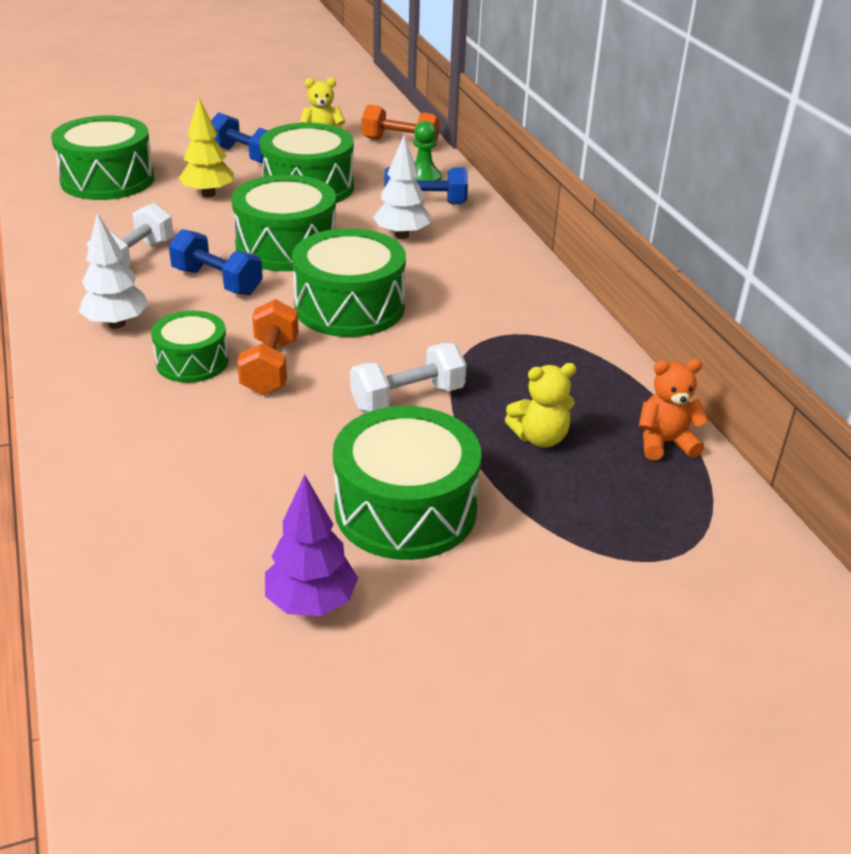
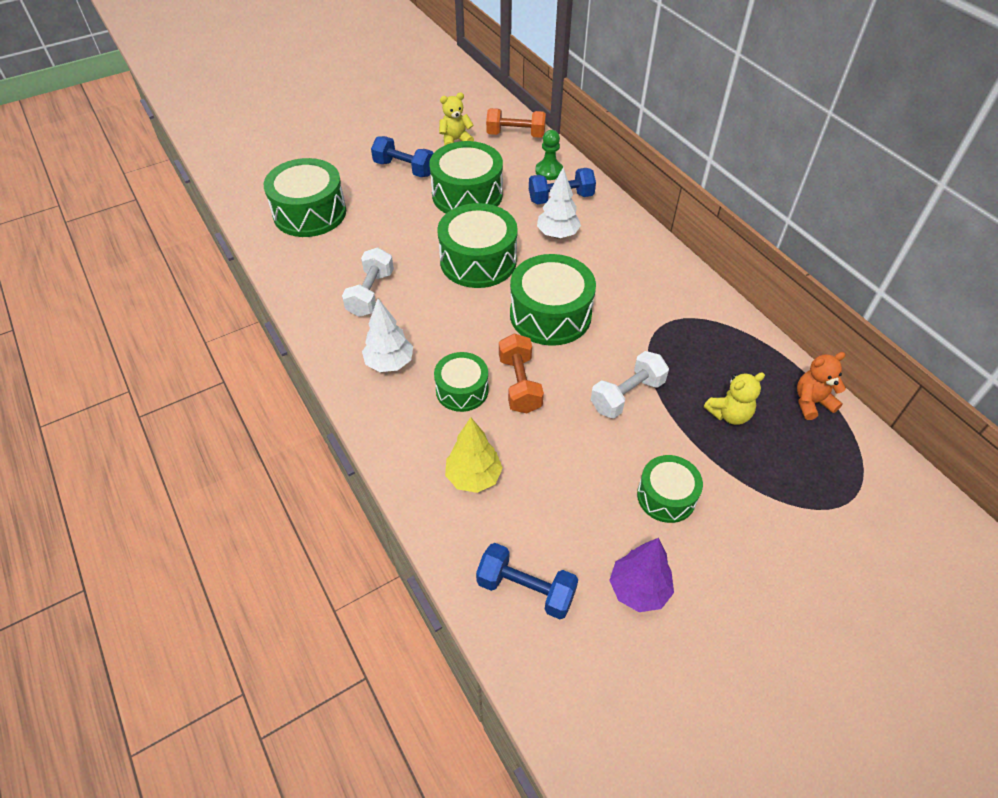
camera: 10 degrees left, 15 degrees up
(208, 194) = (395, 215): yellow tree -> yellow tree (473, 477)
(217, 281) = (443, 307): blue dumbbell -> blue dumbbell (526, 589)
(405, 509) = (666, 496): green drum -> green drum, size x0.60

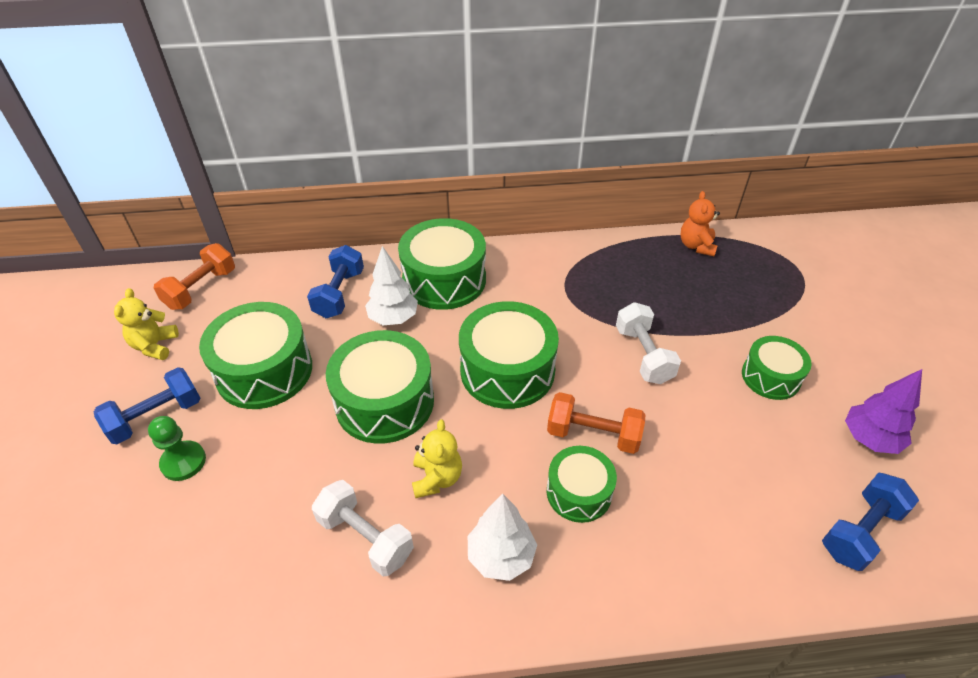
camera: 65 degrees left, 5 degrees down
(310, 213) = (142, 566): green drum -> green drum (444, 280)
(473, 477) = (708, 526): yellow tree -> none
(549, 171) = (289, 286): green pawn -> green pawn (183, 462)
(729, 414) = (691, 297): yellow teddy bear -> yellow teddy bear (437, 478)

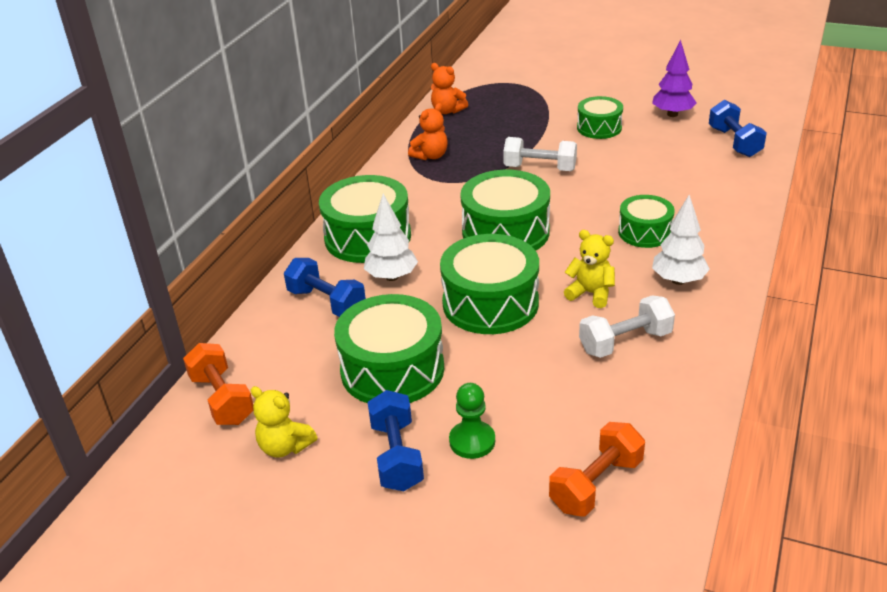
camera: 60 degrees left, 10 degrees down
(593, 434) = (598, 211): orange dumbbell -> orange dumbbell (596, 484)
(604, 267) = (430, 156): none -> orange teddy bear

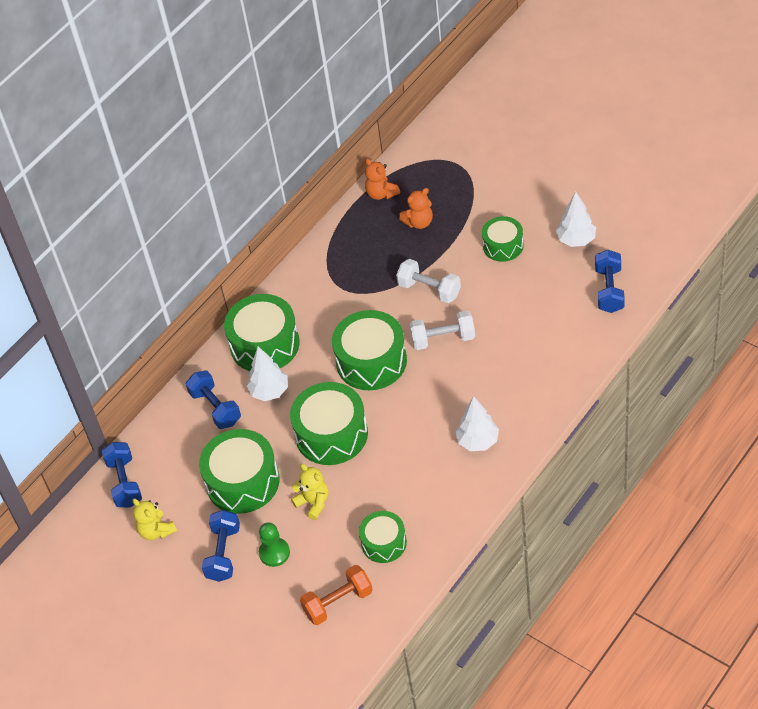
camera: 20 degrees right, 15 degrees up
(222, 399) = (125, 482): orange dumbbell -> blue dumbbell
(430, 156) = (345, 254): orange teddy bear -> orange teddy bear (419, 222)
(590, 293) = (407, 440): yellow teddy bear -> yellow teddy bear (313, 502)
(625, 342) = (410, 492): white dumbbell -> white dumbbell (443, 339)
(644, 232) = (478, 385): green drum -> green drum (384, 543)
(672, 114) = (576, 240): purple tree -> white tree

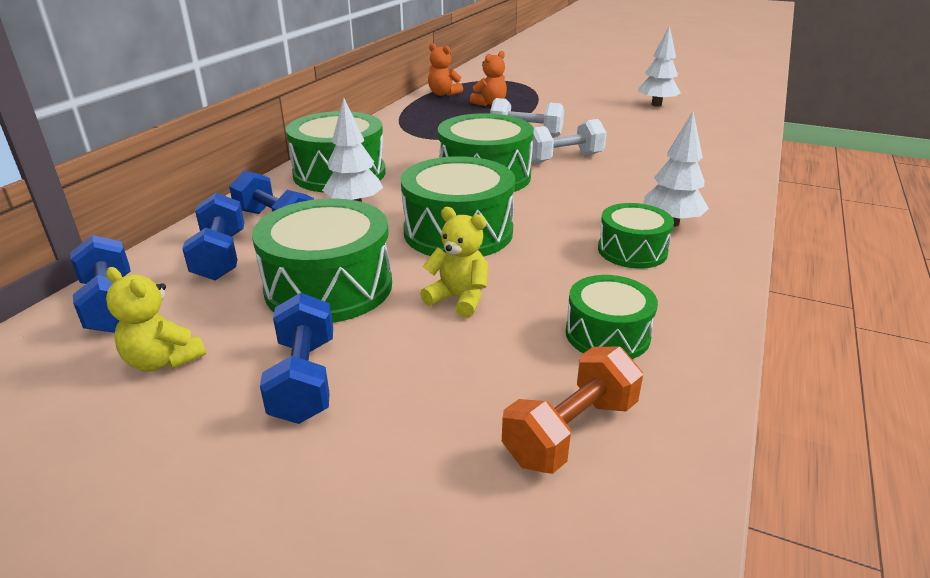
camera: 20 degrees left, 20 degrees down
(274, 553) = (408, 368): green pawn -> none
(503, 246) = (586, 110): green drum -> green drum (632, 251)
(609, 290) = (719, 124): blue dumbbell -> blue dumbbell (221, 256)

